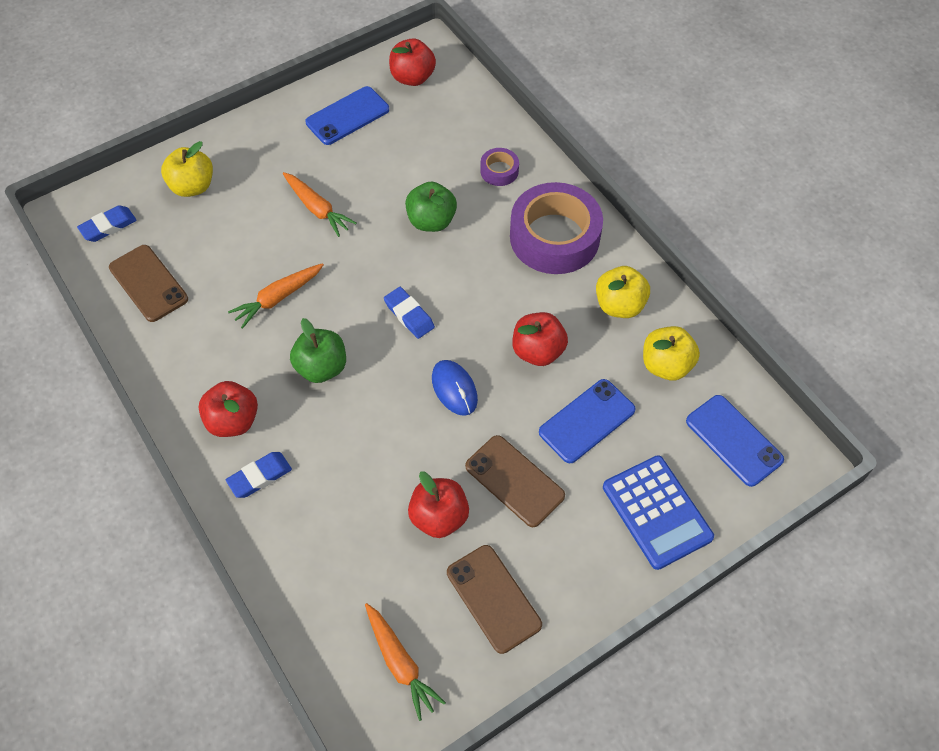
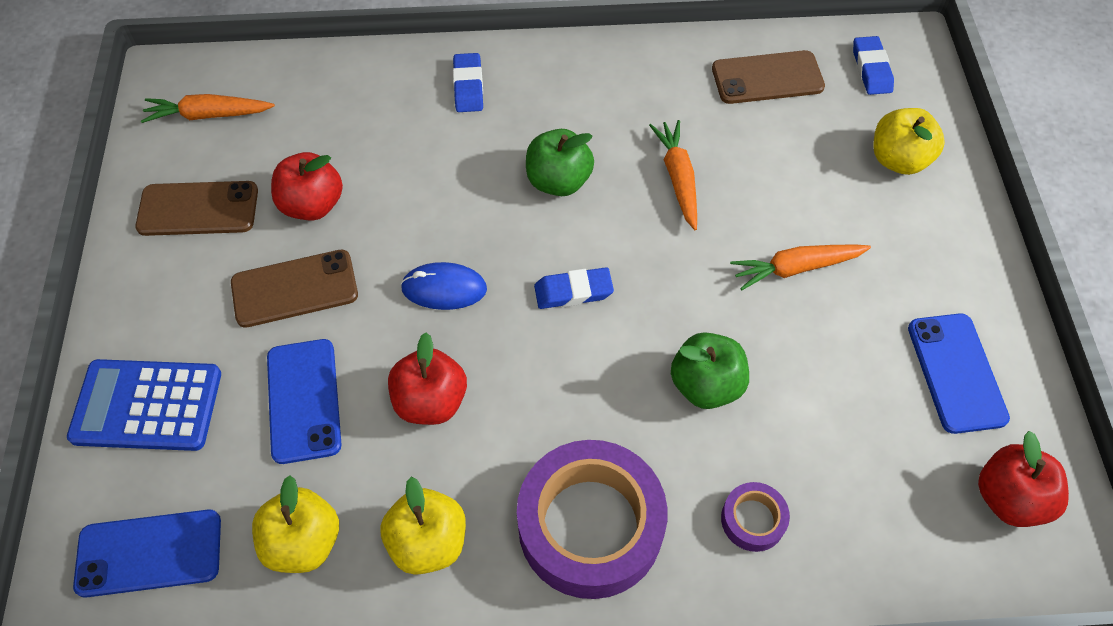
camera: 120 degrees right, 0 degrees up
(233, 421) = (545, 88): red apple -> none

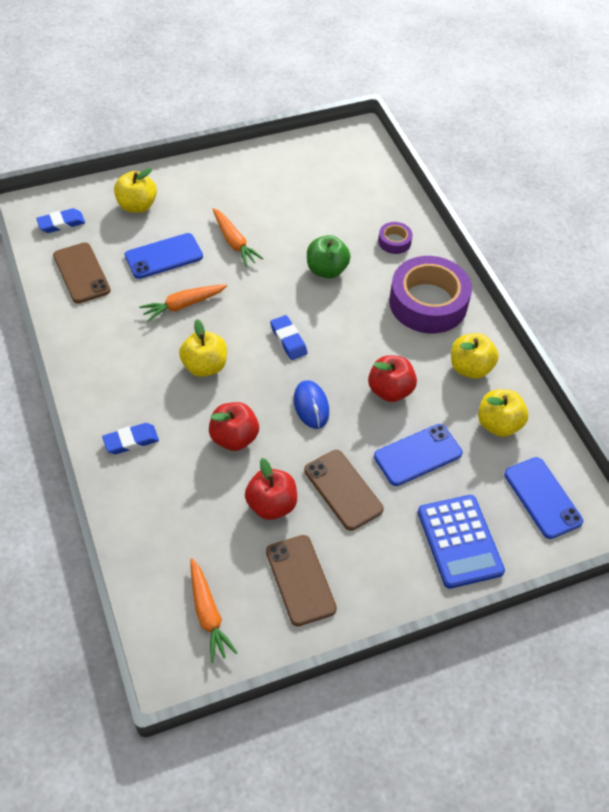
camera: 110 degrees left, 5 degrees down
(558, 181) = (204, 366): green apple -> yellow apple
(956, 372) = (278, 175): blue phone -> blue phone (163, 256)
(1009, 498) = (340, 155): red apple -> red apple (234, 438)

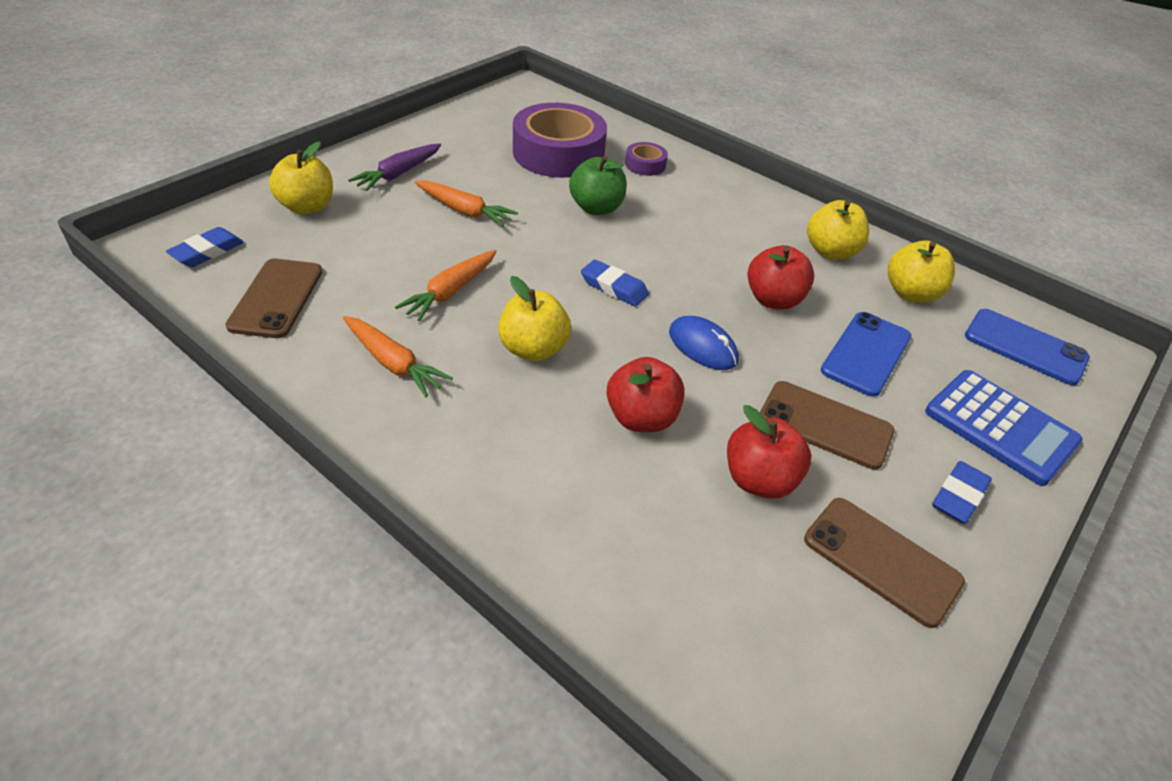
camera: 30 degrees left, 10 degrees down
(81, 273) = (276, 298): brown phone -> brown phone turned 60 degrees clockwise
(131, 441) = (502, 479): blue eraser -> blue eraser (958, 496)
(163, 256) = (383, 248): blue phone -> none
(208, 614) = (810, 675): orange carrot -> orange carrot (393, 363)
(211, 195) = (398, 174): none -> purple carrot
(428, 303) = (731, 207): purple tape -> purple tape (558, 153)

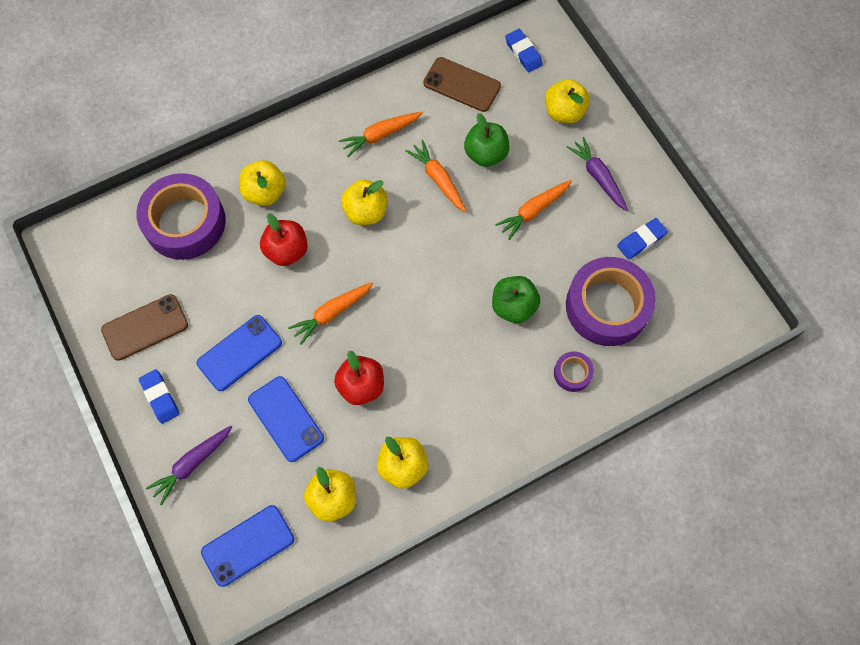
camera: 115 degrees right, 25 degrees up
(394, 258) = (486, 154): none -> green apple
(554, 476) = (265, 192): none -> yellow apple
(614, 287) = (410, 281): blue eraser -> blue eraser (641, 240)
(668, 575) = (185, 222): none -> purple tape
(702, 346) = (332, 313): blue mouse -> orange carrot
(759, 480) = (218, 293): red apple -> none
(825, 425) = (239, 353): brown phone -> blue phone
(1000, 427) = (192, 464): blue calculator -> purple carrot

